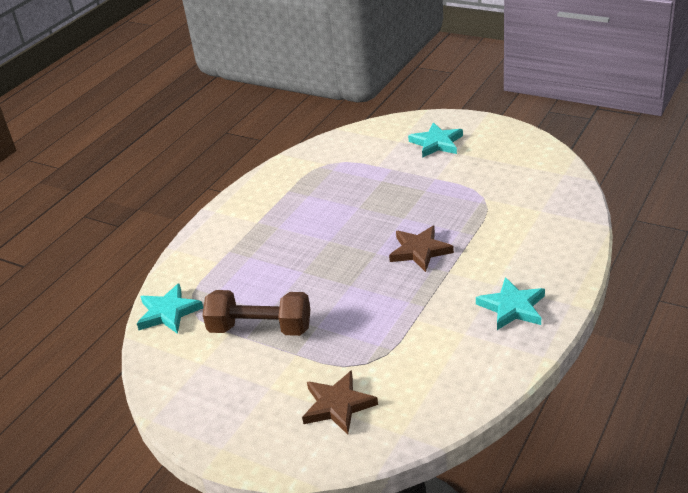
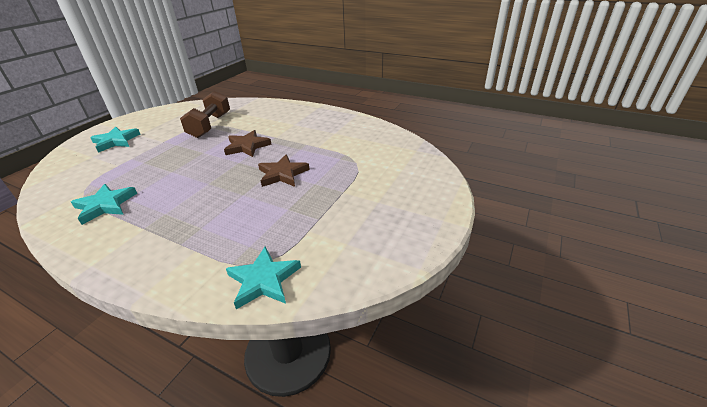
camera: 95 degrees left, 0 degrees up
(260, 329) = (309, 212): brown dumbbell -> brown dumbbell (210, 125)
(338, 405) = (395, 171): brown star -> brown star (282, 174)
(512, 307) = (316, 120): turquoise star -> turquoise star (105, 205)

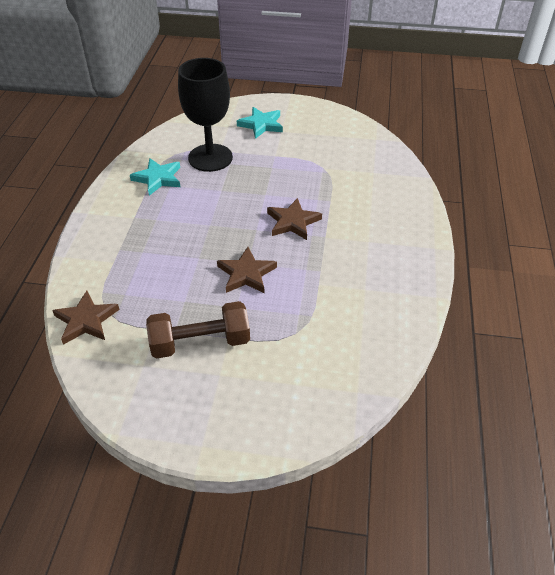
camera: 70 degrees right, 10 degrees up
(120, 171) = (210, 158): none -> black goblet
(210, 125) = (326, 171): brown dumbbell -> brown dumbbell (200, 342)
(263, 280) = (86, 320): turquoise star -> brown star

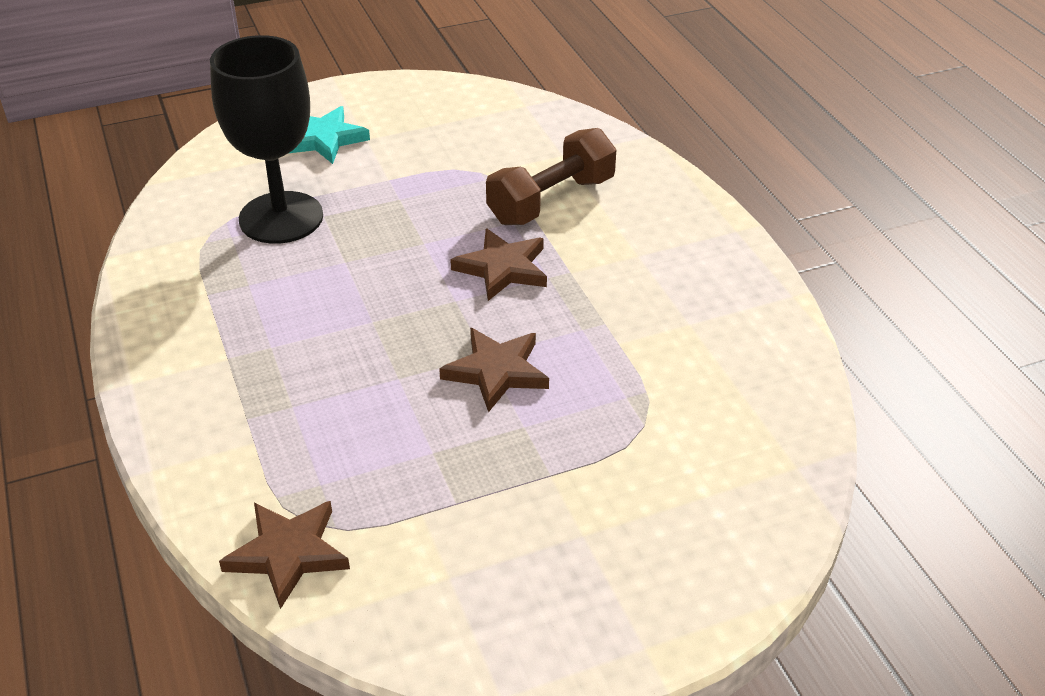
camera: 30 degrees left, 5 degrees down
(158, 178) = (216, 281): turquoise star -> none
(200, 342) = (512, 502): brown dumbbell -> brown dumbbell (551, 201)

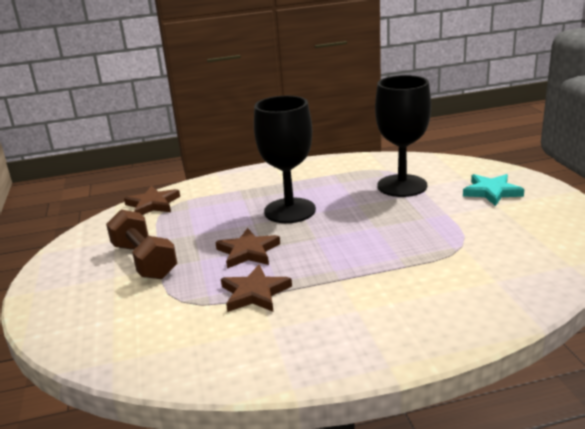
camera: 100 degrees right, 15 degrees down
(353, 338) = (290, 211): none -> black goblet
(503, 268) = (346, 254): brown star -> brown star (255, 293)
(551, 201) = (427, 274): brown dumbbell -> brown dumbbell (144, 261)

